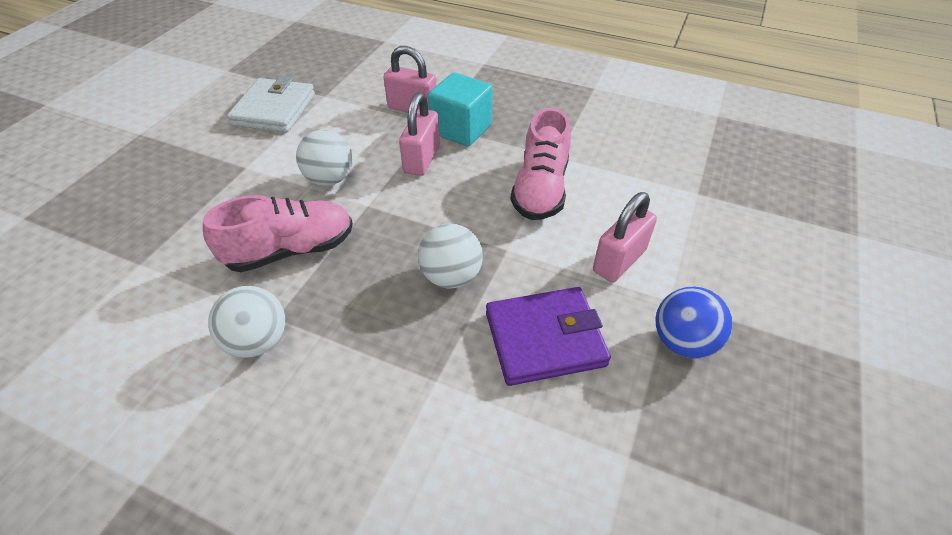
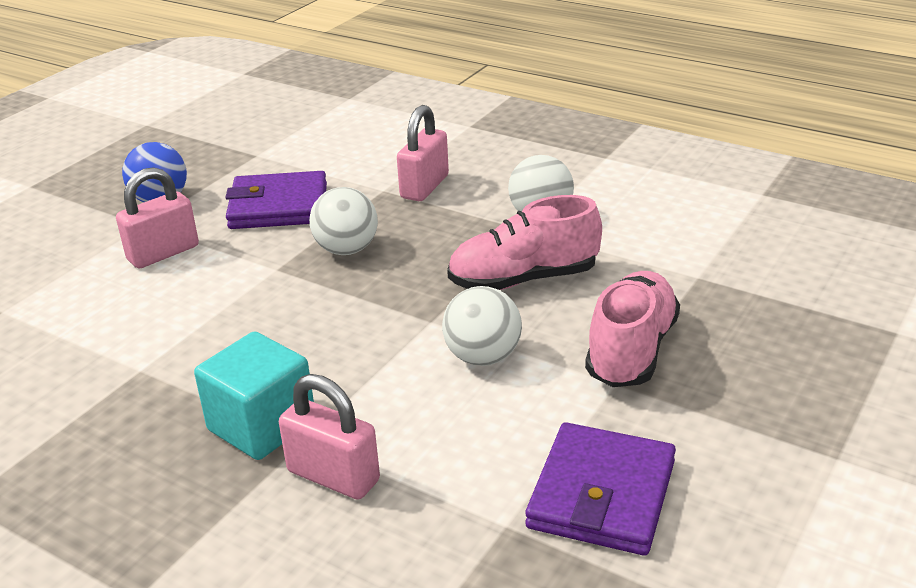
camera: 170 degrees left, 15 degrees down
(274, 109) = (602, 494): white wallet -> purple wallet
(422, 159) = (343, 377): pink padlock -> pink padlock (424, 187)
(540, 189) = (196, 326): pink shoe -> pink shoe (631, 350)

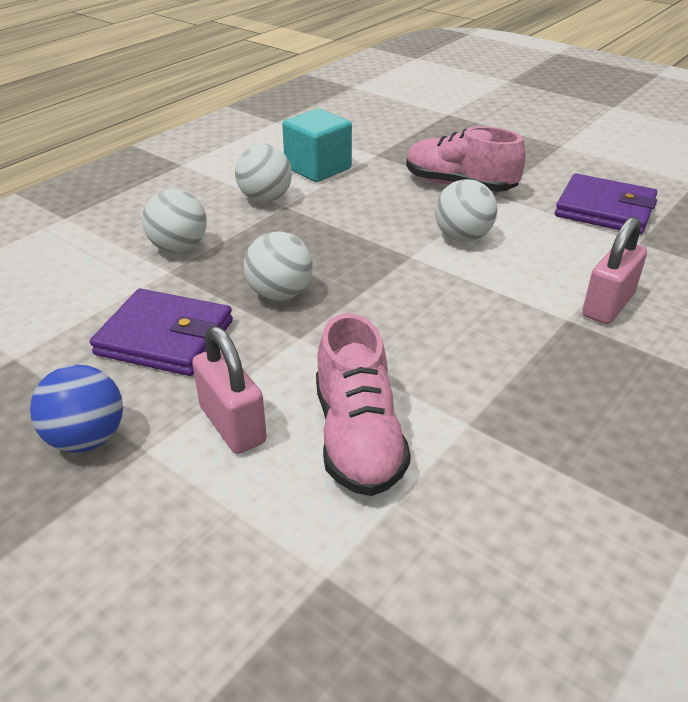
camera: 85 degrees left, 5 degrees up
(262, 425) = (552, 341): turquoise cube -> turquoise cube (318, 168)
(278, 206) = (165, 338): purple wallet -> purple wallet turned 75 degrees counterclockwise
(424, 187) = (179, 248): pink padlock -> white ball
(523, 279) = (361, 213): pink shoe -> pink shoe (358, 437)

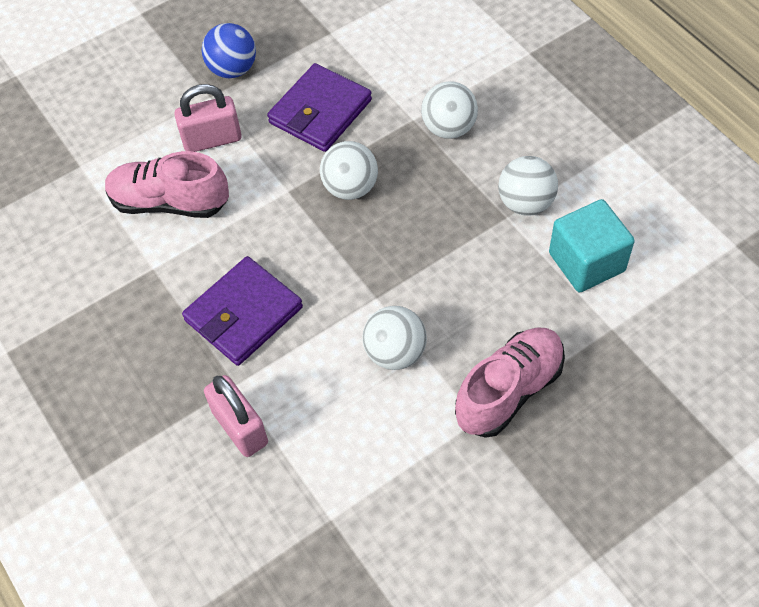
camera: 110 degrees right, 20 degrees up
(604, 209) = (408, 521): purple wallet -> purple wallet (243, 314)

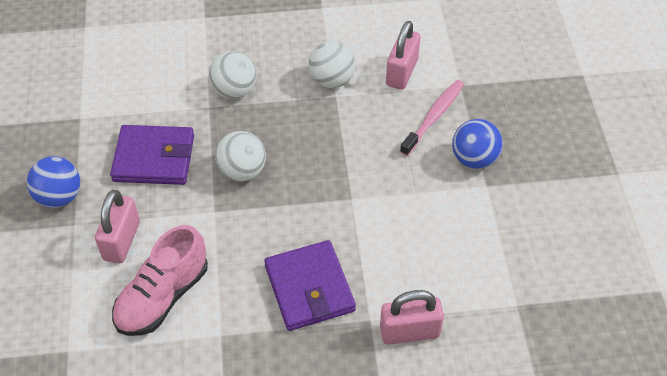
camera: 65 degrees left, 5 degrees down
(320, 112) = (154, 158): purple wallet -> purple wallet turned 60 degrees counterclockwise
(395, 352) = (405, 208): white ball -> none
(509, 390) = (474, 159): pink shoe -> blue ball
(542, 323) = (433, 117): none -> pink toothbrush
(586, 262) = (401, 72): turquoise cube -> pink padlock

